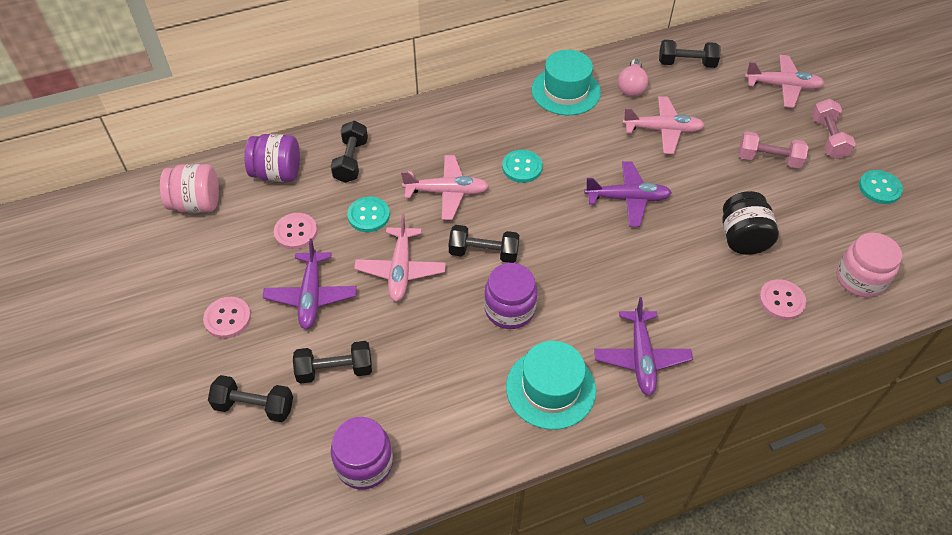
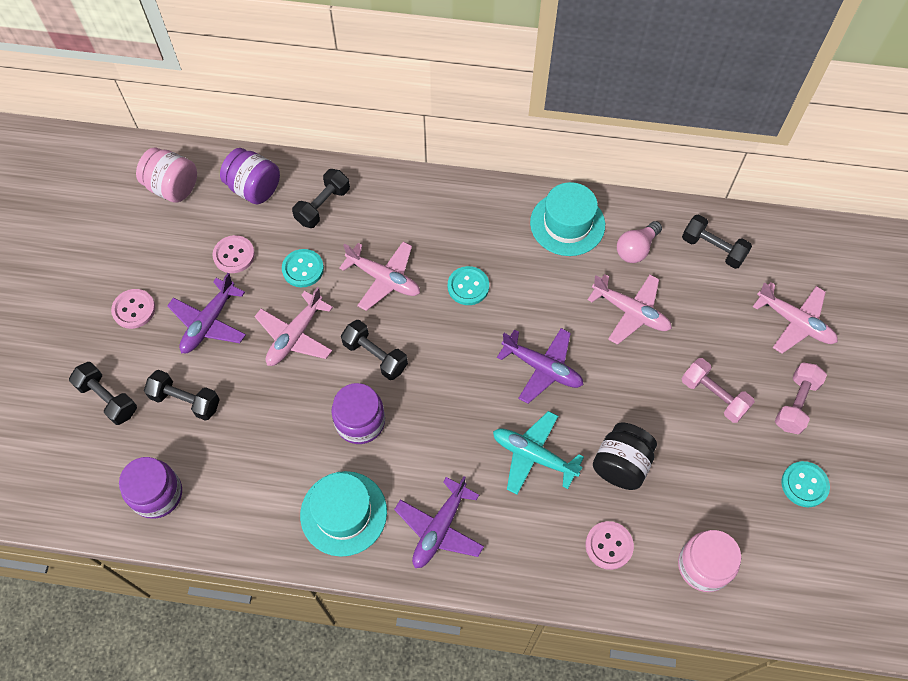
camera: 30 degrees right, 10 degrees up
(672, 265) = (533, 456): none -> turquoise plane

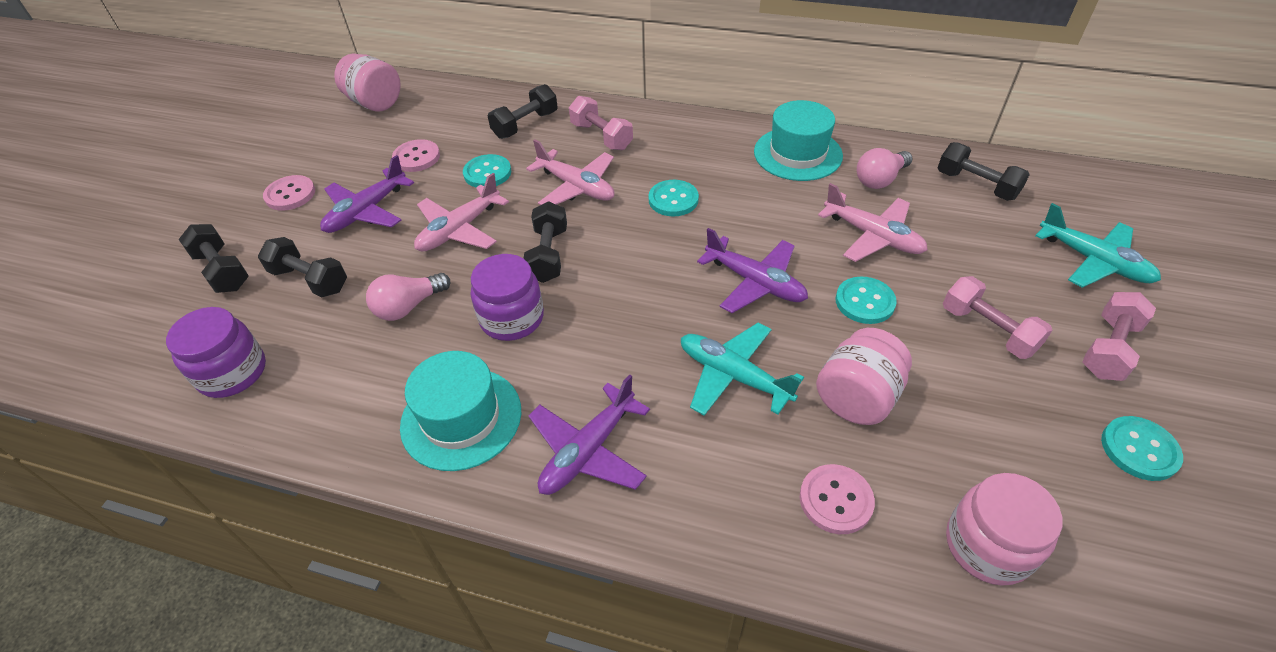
camera: 10 degrees right, 15 degrees down
(254, 188) = (457, 108): purple jar -> none
(275, 419) = (408, 306): none -> pink light bulb
(375, 356) = (548, 255): black dumbbell -> black dumbbell turned 45 degrees clockwise
(394, 216) = (601, 136): none -> pink dumbbell
(621, 464) = (857, 397): black jar -> pink jar
(625, 379) = (864, 302): none -> turquoise button
(794, 322) = (1093, 261): pink plane -> turquoise plane

